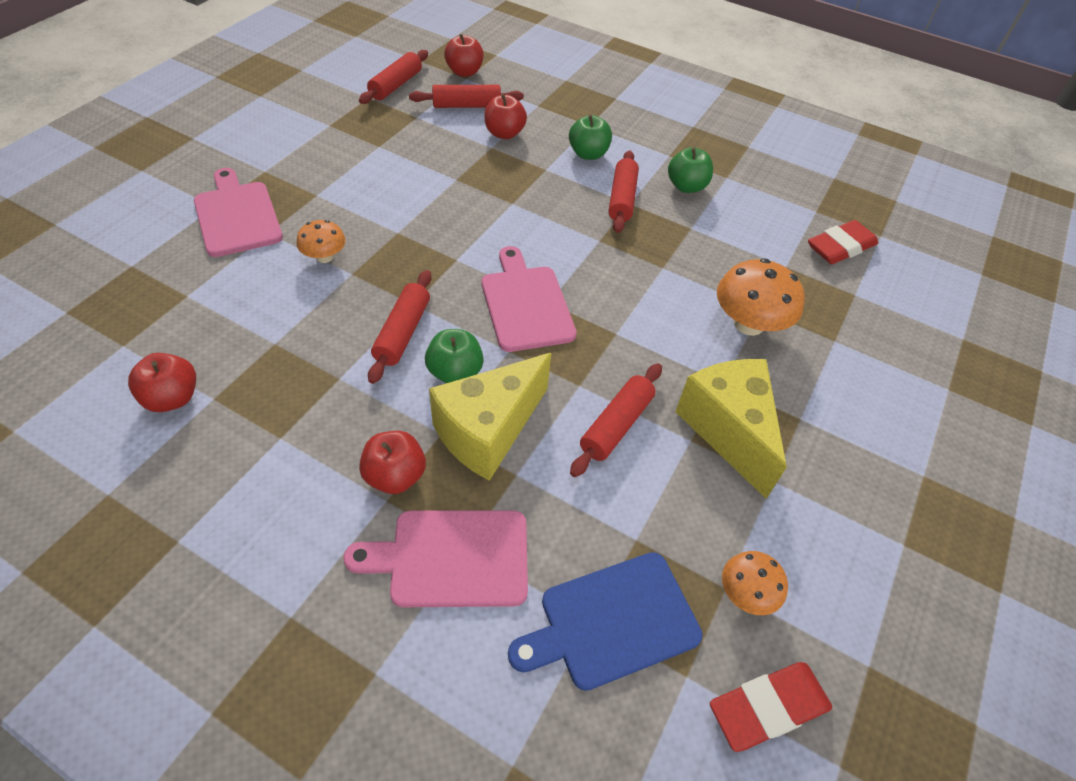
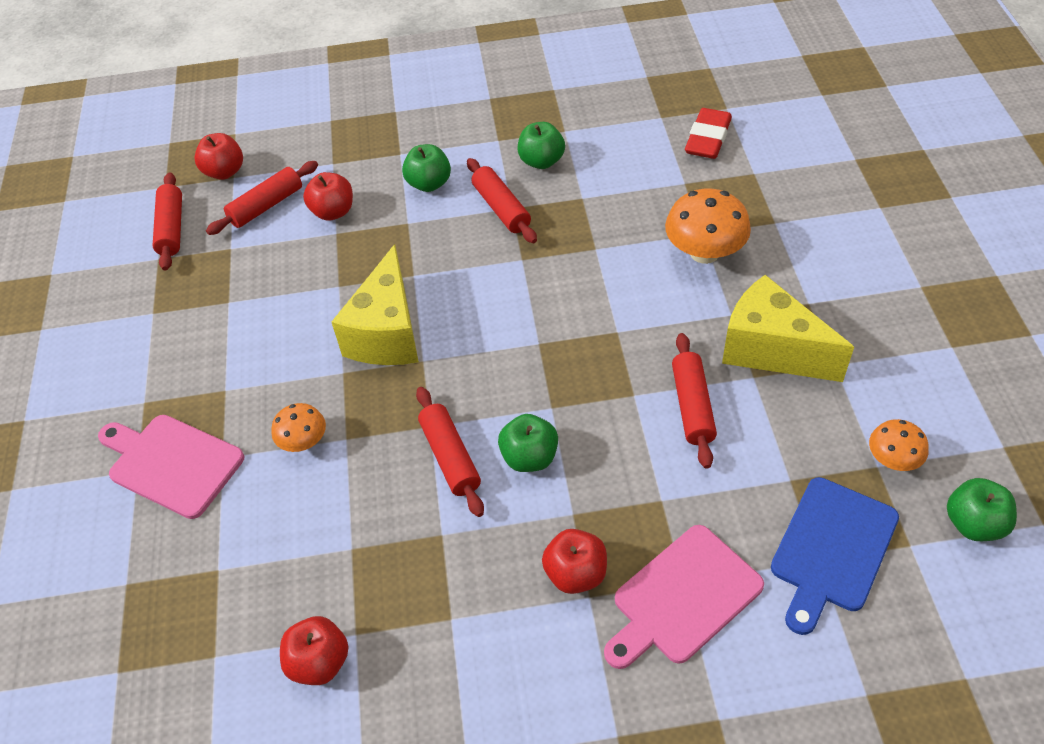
camera: 30 degrees left, 0 degrees up
(488, 431) = (606, 484): yellow cheese -> yellow cheese (387, 333)
(526, 304) = (522, 358): pink cutting board -> none
(767, 708) = (973, 524): red eraser -> green apple

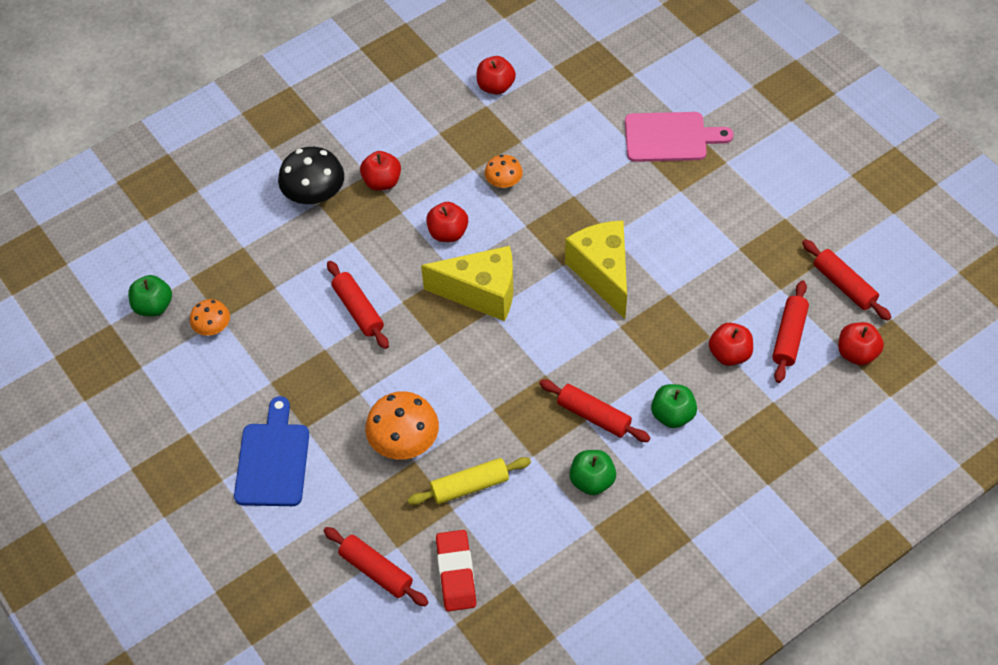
camera: 150 degrees right, 5 degrees up
(304, 441) = (599, 183): orange mushroom -> orange mushroom (504, 182)
(450, 457) = (498, 212): red rolling pin -> red rolling pin (376, 571)
(529, 457) = (448, 233): green apple -> red apple
(658, 195) = (470, 486): none -> yellow rolling pin
(682, 598) = (314, 195): pink cutting board -> black mushroom
(771, 350) = (320, 375): yellow cheese -> yellow cheese (481, 293)
(831, 549) = (237, 256): blue cutting board -> blue cutting board (273, 460)

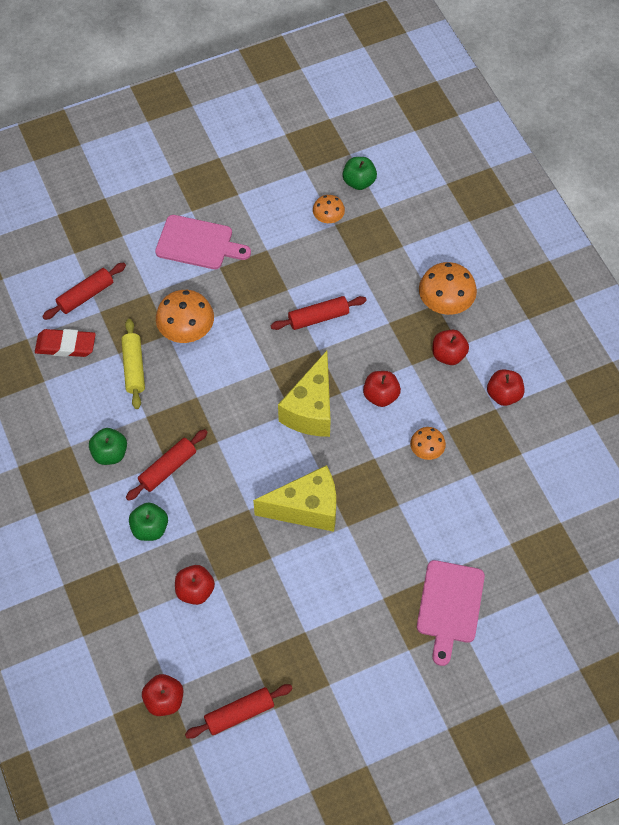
camera: 100 degrees right, 5 degrees up
(273, 460) = (198, 243): blue cutting board -> pink cutting board
(314, 195) = (445, 303): black mushroom -> orange mushroom
(495, 86) = (543, 466): red apple -> red apple (503, 395)
(789, 336) = (198, 646): red rolling pin -> none

